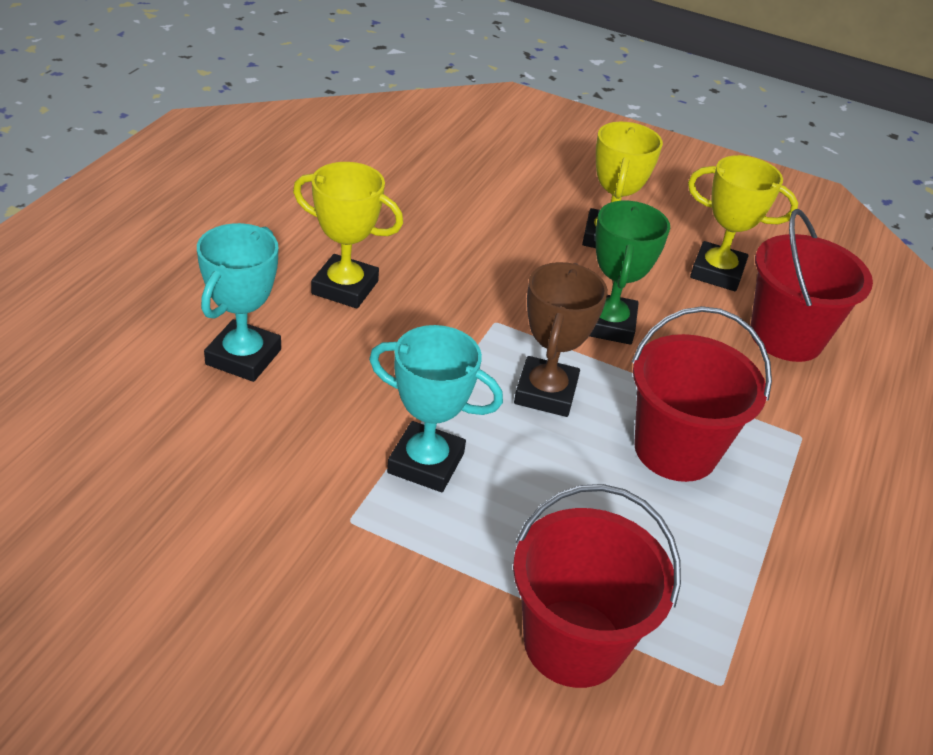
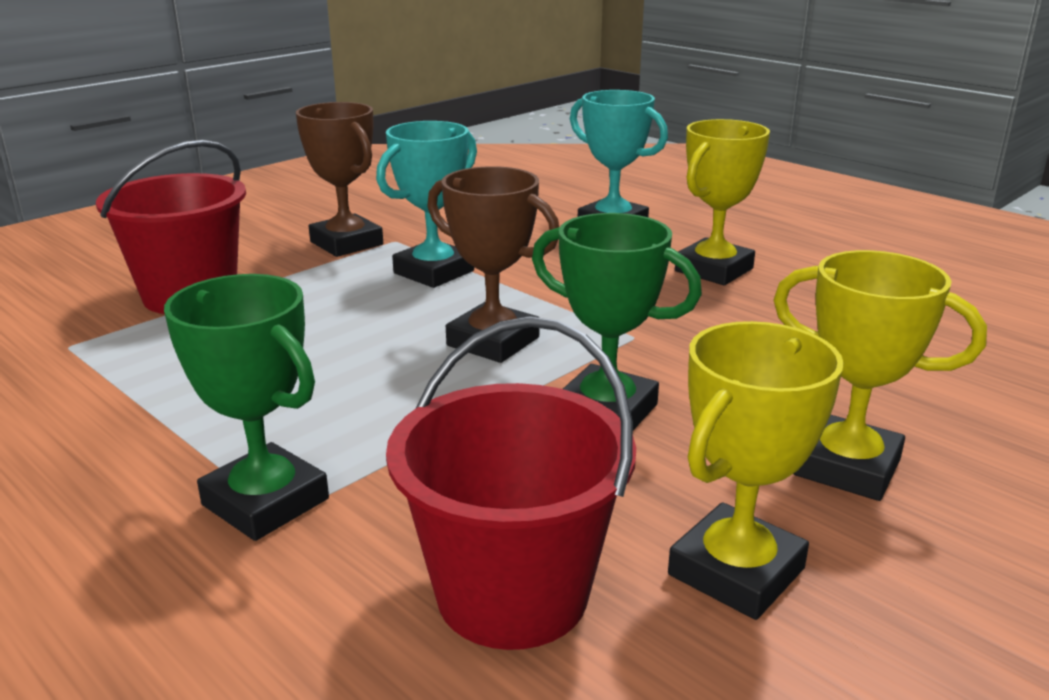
camera: 115 degrees right, 15 degrees down
(375, 561) = (346, 243): none -> brown trophy
(675, 450) = (345, 399): red bucket -> none
(799, 447) = (266, 502): none -> green trophy

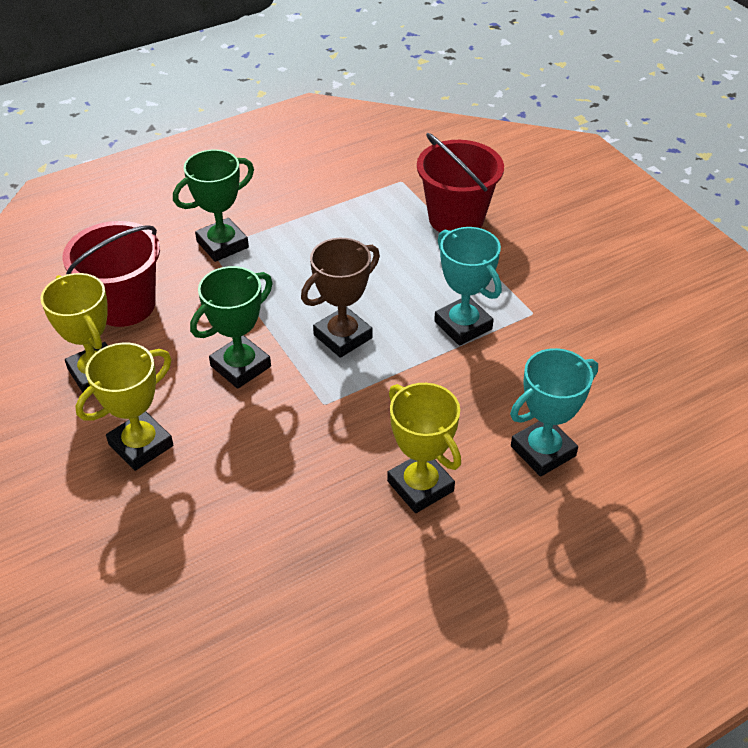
camera: 105 degrees right, 20 degrees up
(346, 243) = (532, 288): brown trophy -> none

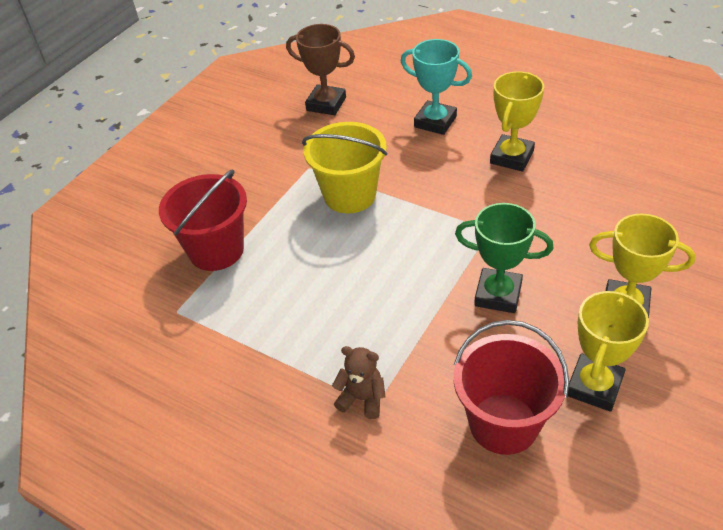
camera: 115 degrees left, 0 degrees up
(222, 244) = (362, 398): green trophy -> brown teddy bear
(343, 336) = (414, 252): brown trophy -> brown trophy (326, 104)
(463, 325) = (349, 195): turquoise trophy -> yellow bucket

